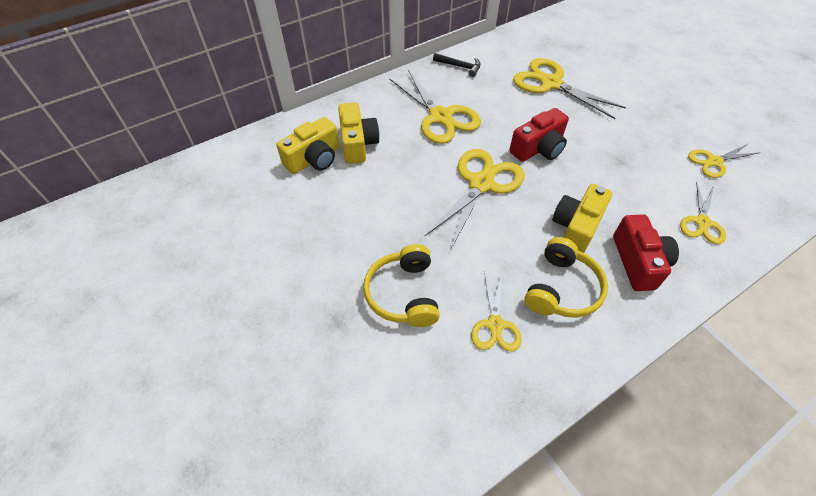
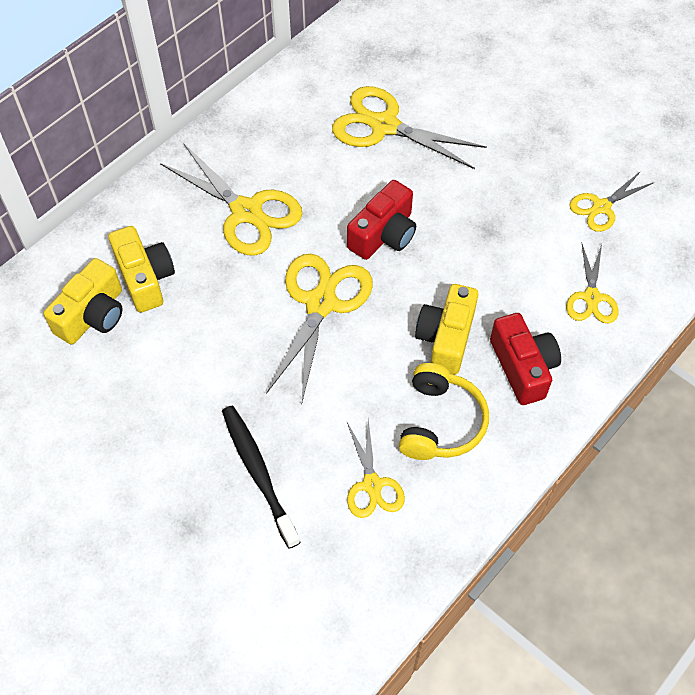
camera: 15 degrees left, 5 degrees up
(403, 294) = (258, 473): yellow headphones -> black toothbrush
(459, 66) = (254, 121): black hammer -> none

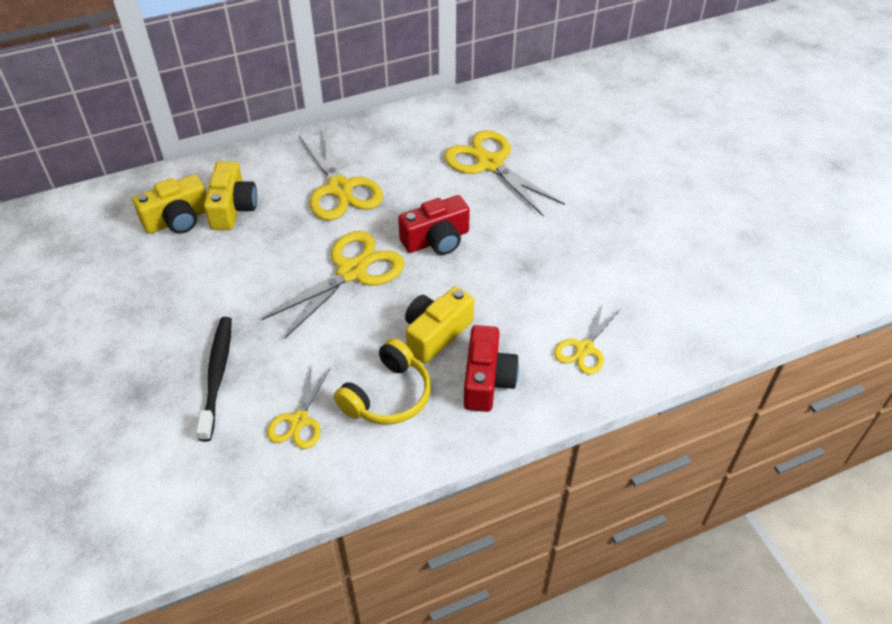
camera: 25 degrees right, 10 degrees down
(601, 207) = (639, 282): yellow scissors -> none

